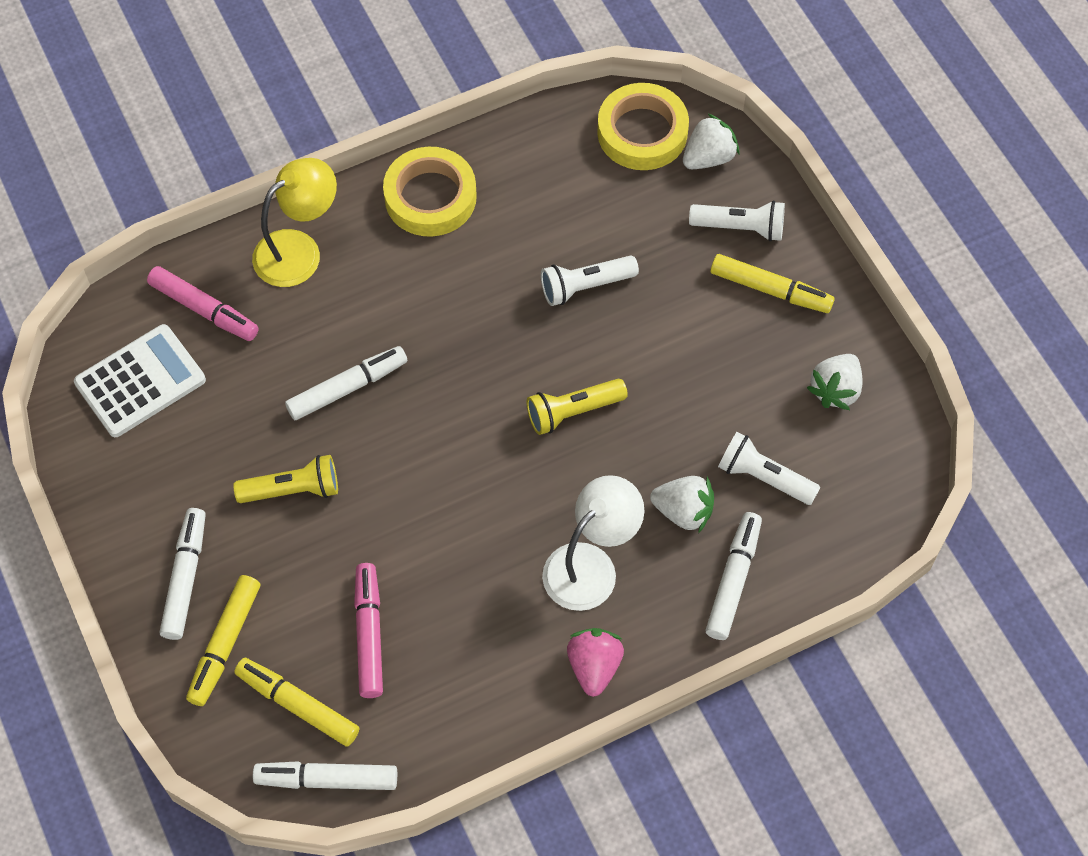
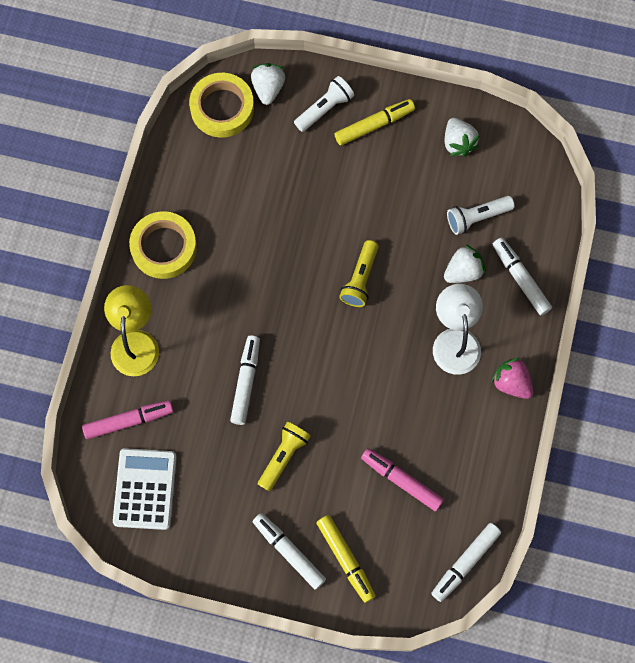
camera: 50 degrees left, 10 degrees up
(298, 705) = (412, 547): yellow marker -> none
(585, 286) = (291, 213): white flashlight -> none

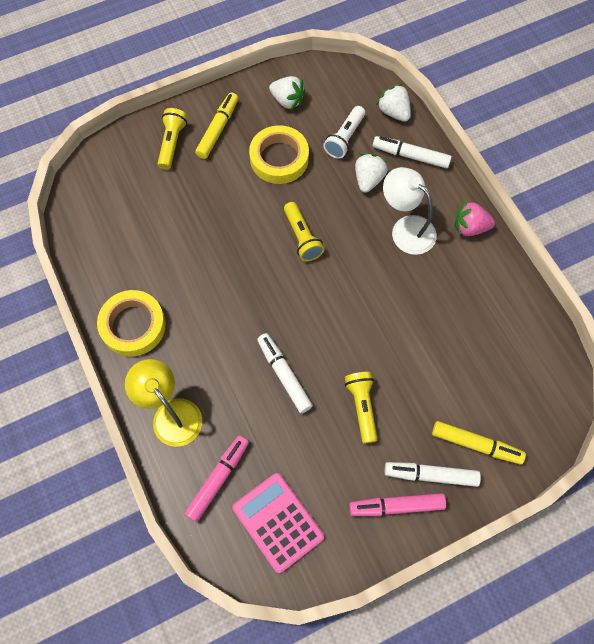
camera: 40 degrees left, 5 degrees down
(145, 489) = (278, 522): white calculator -> pink calculator
(222, 108) = (93, 195): yellow tape -> yellow tape (279, 158)
(268, 88) = (117, 158): white strawberry -> white strawberry (393, 112)
(325, 108) = (172, 143): white flashlight -> yellow flashlight
(401, 480) = (461, 354): pink marker -> pink marker (396, 506)
(465, 563) = (558, 375): white marker -> none

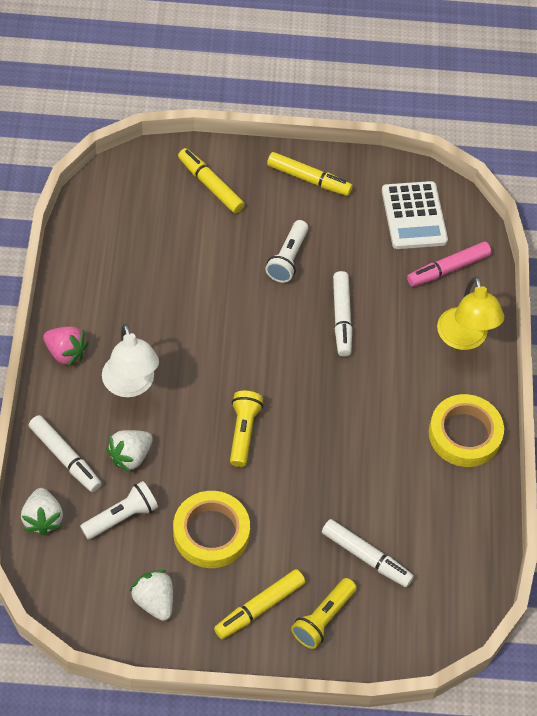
camera: 155 degrees left, 10 degrees down
(278, 522) = (414, 216): pink calculator -> white calculator
(362, 407) = (288, 259): yellow flashlight -> white flashlight
(396, 506) = (308, 179): pink marker -> yellow marker
(430, 475) = (265, 184): white marker -> white marker (366, 557)

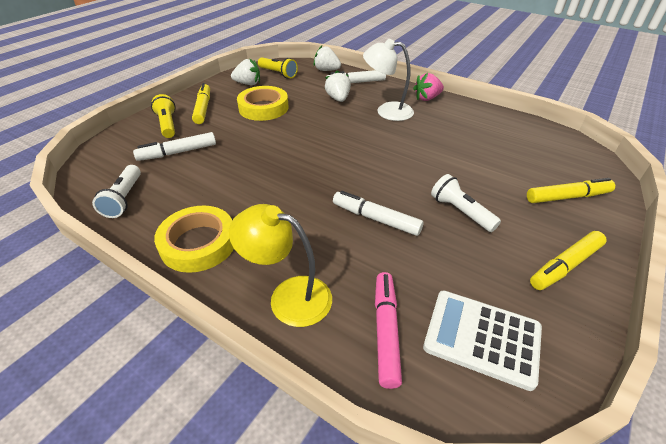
camera: 125 degrees right, 15 degrees down
(122, 517) = (304, 87): white flashlight -> white flashlight (124, 199)
(243, 432) = (316, 138): yellow flashlight -> yellow flashlight (278, 74)

